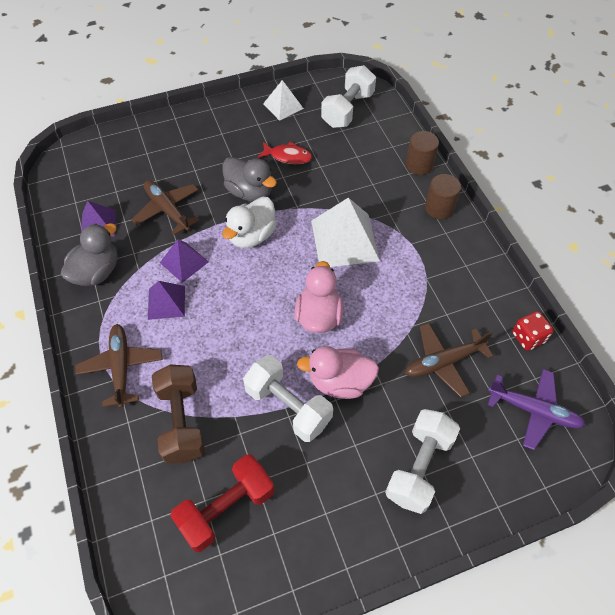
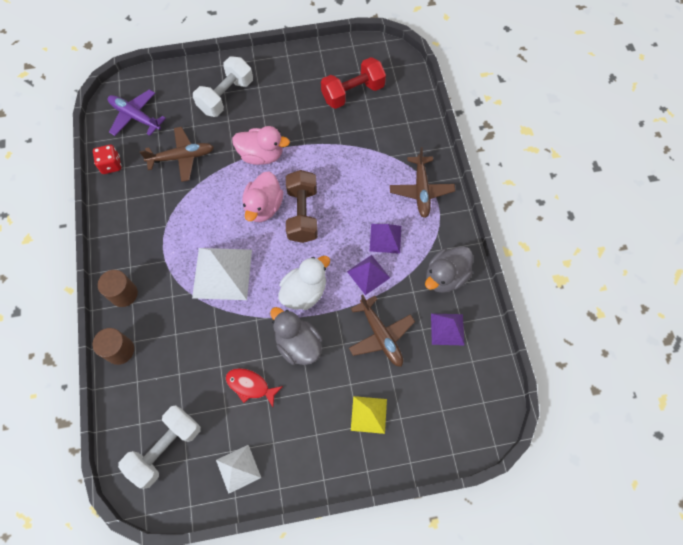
camera: 170 degrees left, 10 degrees up
(176, 151) = (368, 414): none -> yellow pyramid
(182, 421) = (377, 146): brown dumbbell -> brown dumbbell (302, 214)
(288, 406) = (302, 145): white dumbbell -> none

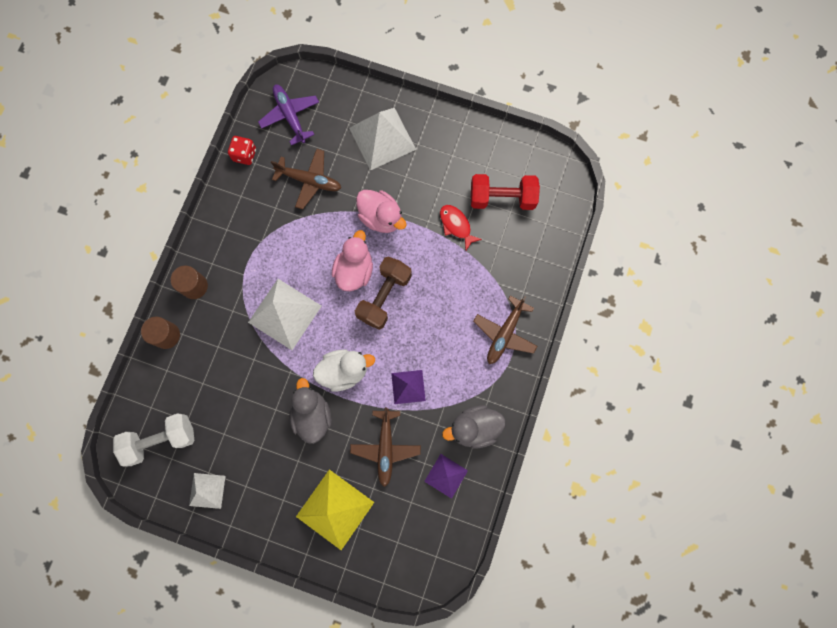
camera: 30 degrees right, 10 degrees up
(226, 96) = (382, 138): white dumbbell -> white pyramid
(250, 386) = (253, 428): red fish -> red fish (456, 225)
(264, 207) = (354, 270): pink duck -> pink duck turned 150 degrees clockwise
(368, 414) = (335, 509): yellow pyramid -> yellow pyramid, size x1.74
(385, 238) = (443, 361): purple pyramid -> none

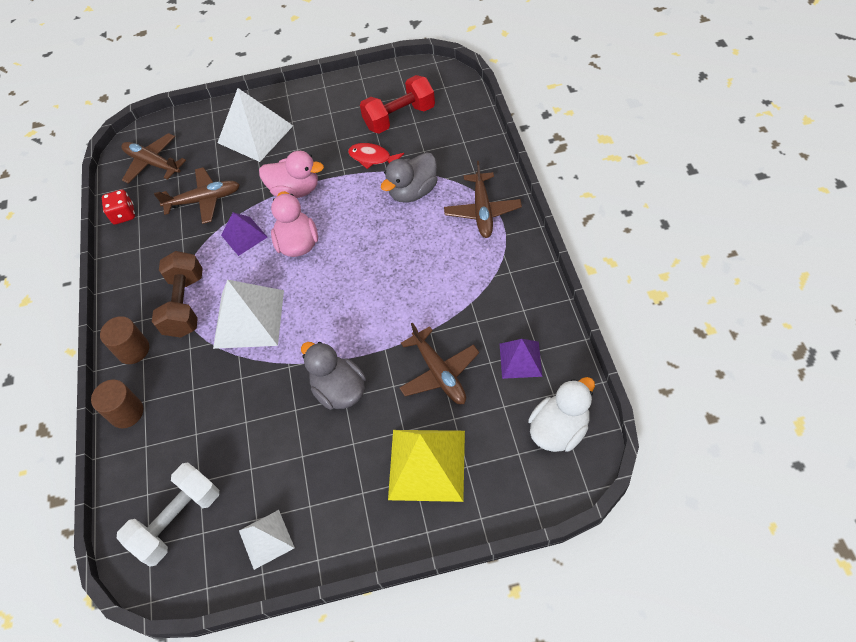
camera: 25 degrees left, 20 degrees down
(290, 116) = (152, 163): purple plane -> brown plane
(344, 371) = (346, 331): white duck -> white duck (559, 429)
(384, 296) = (343, 247): brown dumbbell -> brown dumbbell (185, 305)
(408, 386) = (422, 306): purple pyramid -> purple pyramid (244, 236)
(474, 428) = (515, 301): grey duck -> grey duck (413, 192)

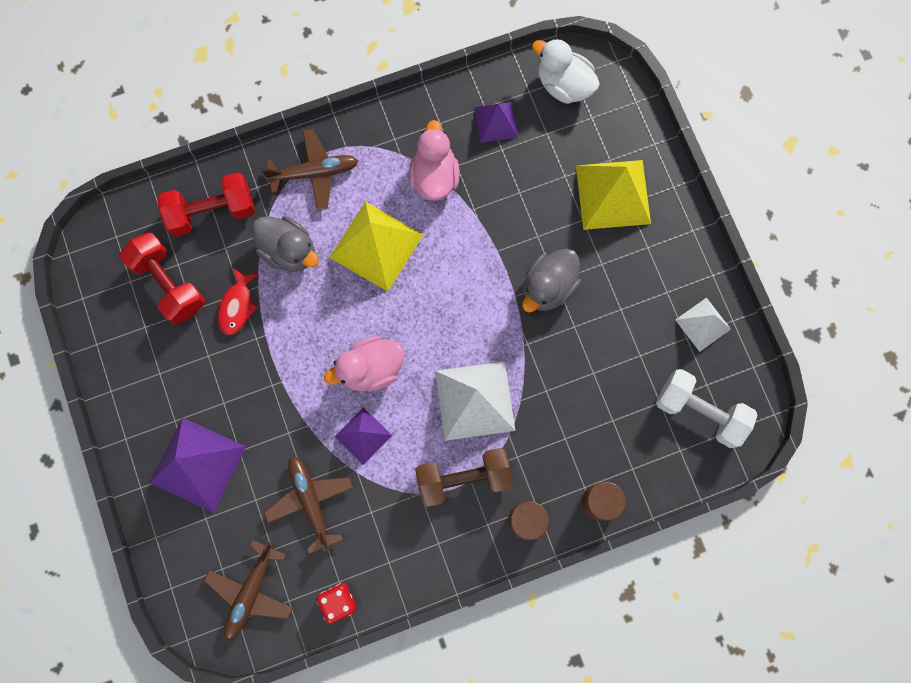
camera: 105 degrees left, 20 degrees up
(255, 134) = (197, 464): white pyramid -> purple pyramid
(295, 190) = (291, 390): pink duck -> pink duck (434, 177)
(407, 253) = (376, 246): none -> yellow pyramid
(439, 373) = (519, 195): brown plane -> none
(456, 143) = (212, 212): none -> red dumbbell

